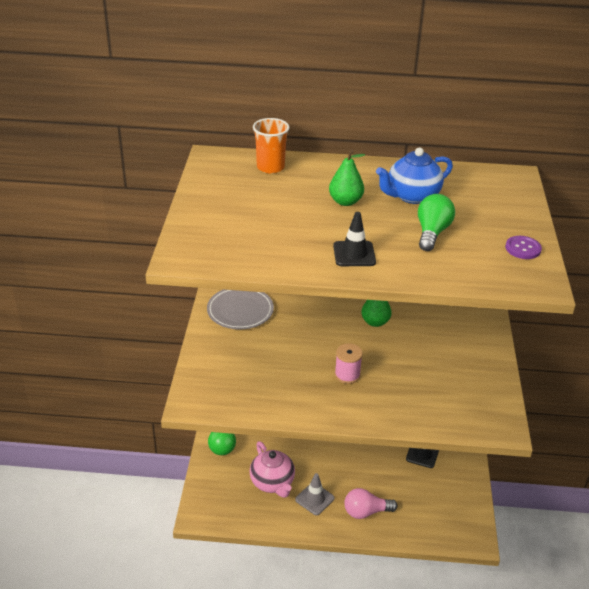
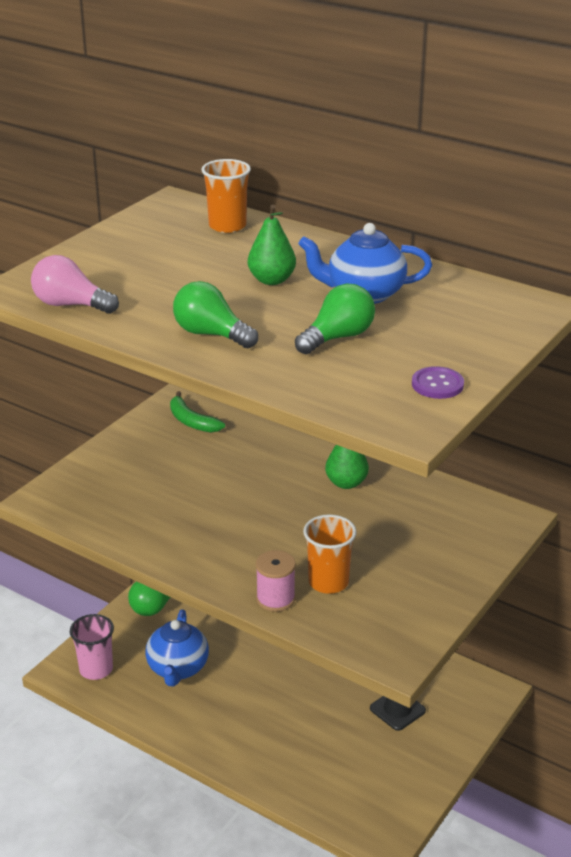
camera: 30 degrees right, 5 degrees down
(219, 505) = (96, 669): none -> pink cup
(240, 310) = (192, 421): grey plate -> green banana
(272, 482) = (177, 668): pink teapot -> blue teapot
(314, 499) = (213, 706): grey traffic cone -> none
(347, 375) = (251, 529): pink spool -> pink spool (275, 599)
(354, 254) = (211, 334): black traffic cone -> green light bulb
(366, 512) = (265, 747): pink light bulb -> pink light bulb (71, 305)
(424, 394) = (328, 582): none -> orange cup

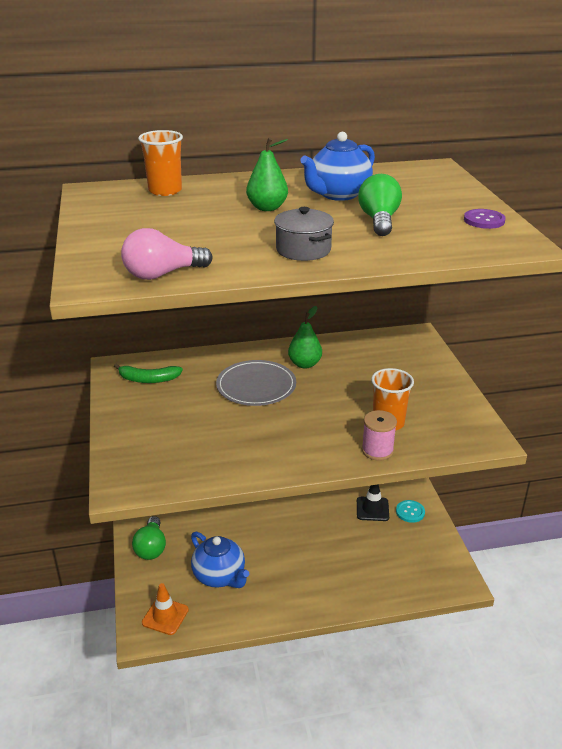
camera: 45 degrees left, 0 degrees up
(96, 669) = (165, 616): pink cup -> orange traffic cone
(211, 334) = (303, 250): green light bulb -> grey pot
(269, 478) = (256, 386): none -> grey plate
(432, 739) = (410, 512): none -> turquoise button

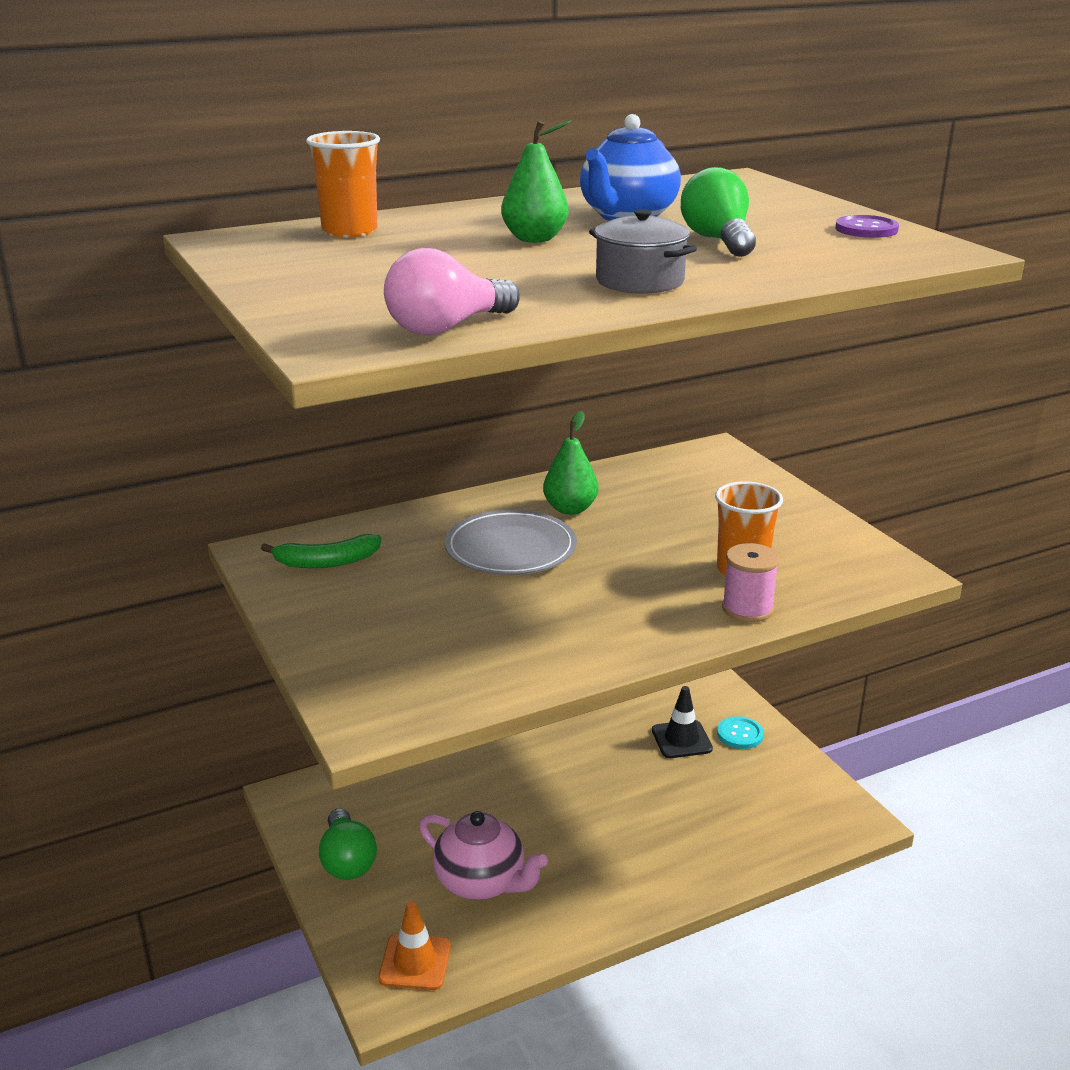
camera: 15 degrees left, 5 degrees down
(219, 576) = (481, 882): blue teapot -> pink teapot

